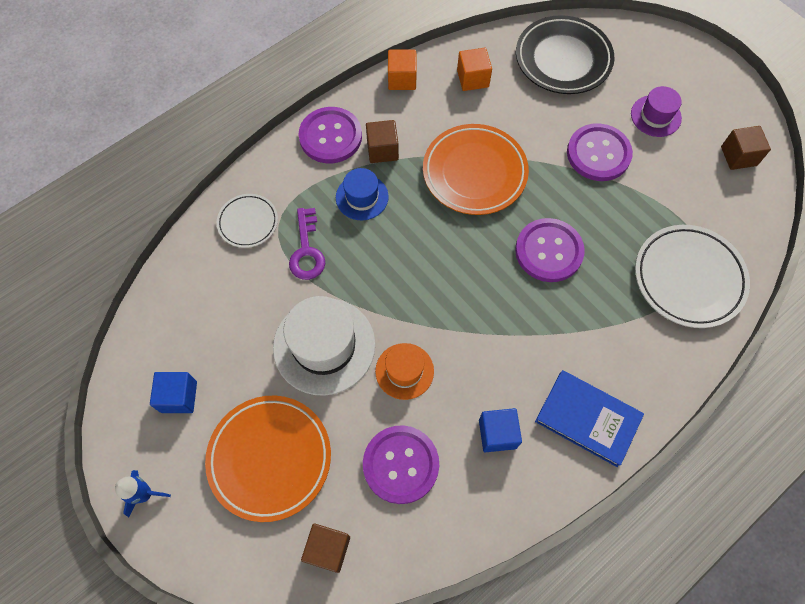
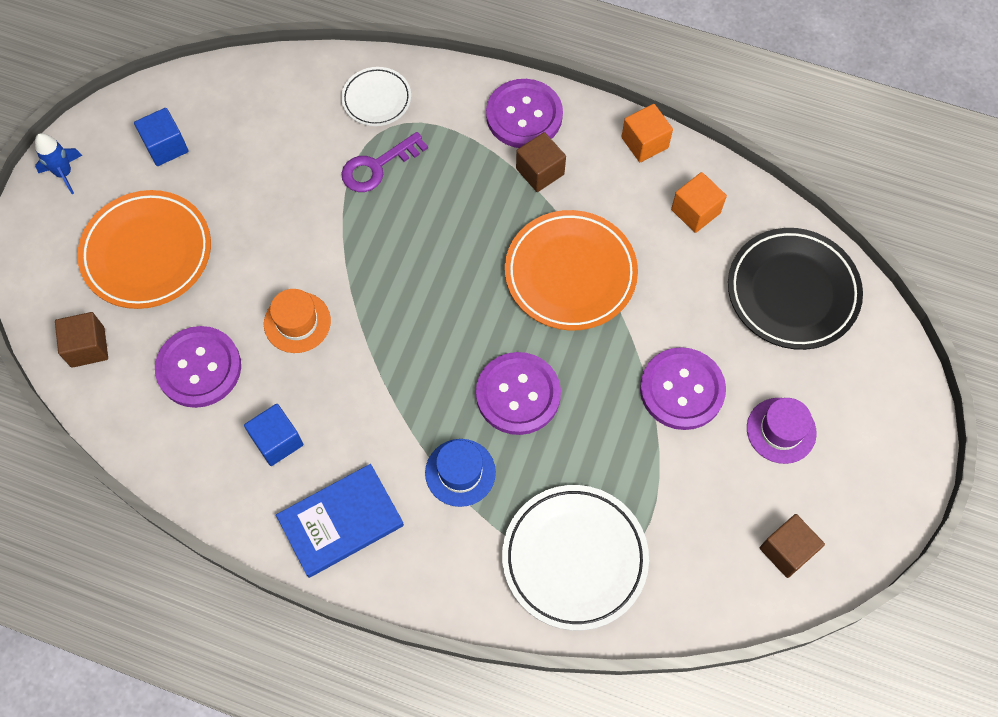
camera: 60 degrees right, 0 degrees up
(324, 346) = (283, 237): white hat -> none
(362, 197) = (470, 182): blue hat -> blue hat (460, 472)
(587, 419) = (341, 522): blue book -> blue book turned 60 degrees clockwise

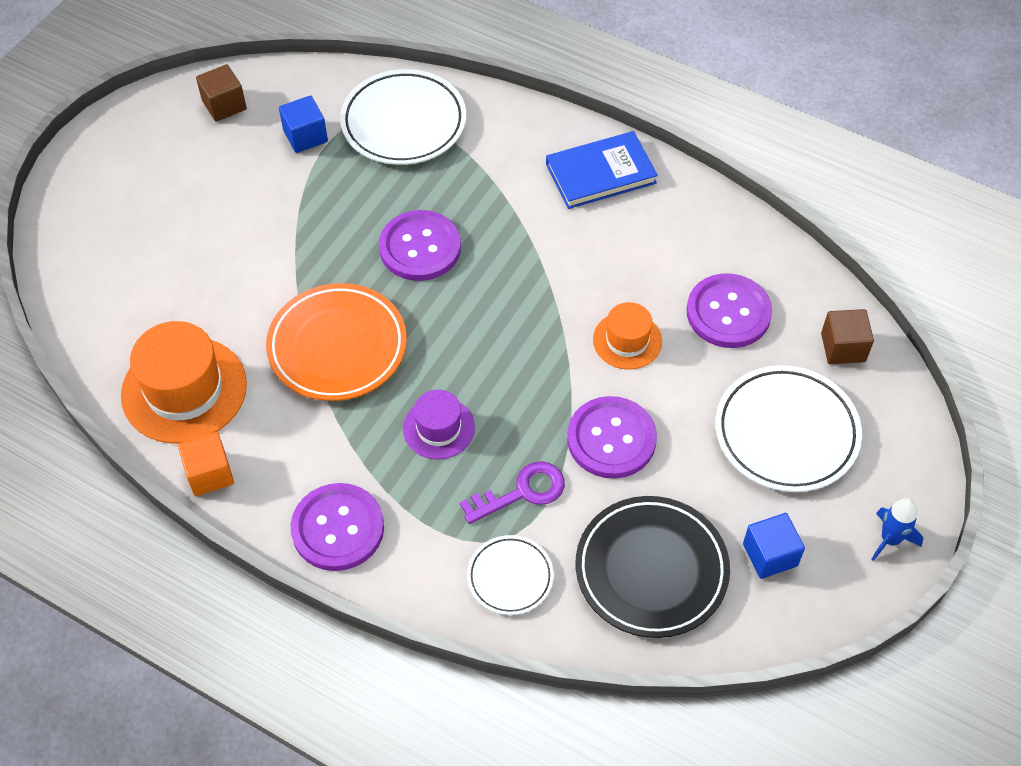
camera: 170 degrees left, 10 degrees down
(147, 253) = (786, 433): orange plate -> white plate
(277, 441) = (654, 241): blue cube -> blue cube (305, 136)
(460, 472) = (488, 195): blue hat -> none
(540, 171) = (338, 458): brown cube -> none
(682, 390) = (265, 230): purple button -> purple button (611, 439)
(695, 211) = (184, 390): orange cube -> orange hat
(781, 430) = (188, 187): purple hat -> purple hat (438, 428)
(792, 292) = (121, 298): black plate -> black plate (651, 570)

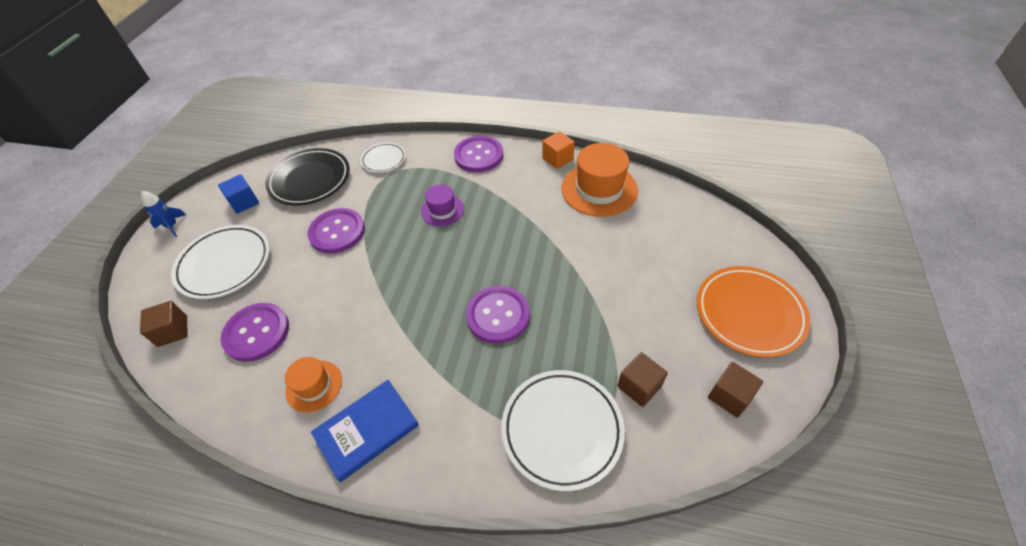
camera: 165 degrees right, 5 degrees down
(305, 136) = (639, 386): blue cube -> brown cube
(337, 347) = (523, 235): orange plate -> orange plate (749, 313)
(521, 492) = (386, 194): purple key -> none
(627, 340) = (331, 292): orange hat -> orange hat (314, 386)

